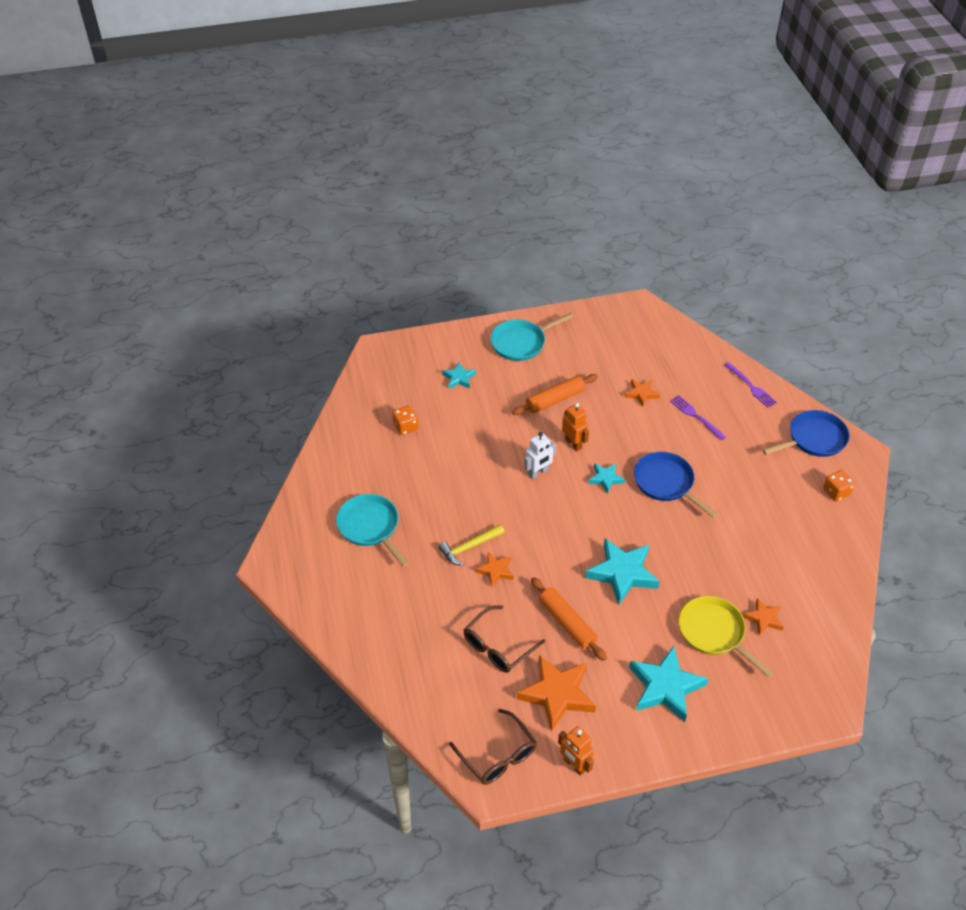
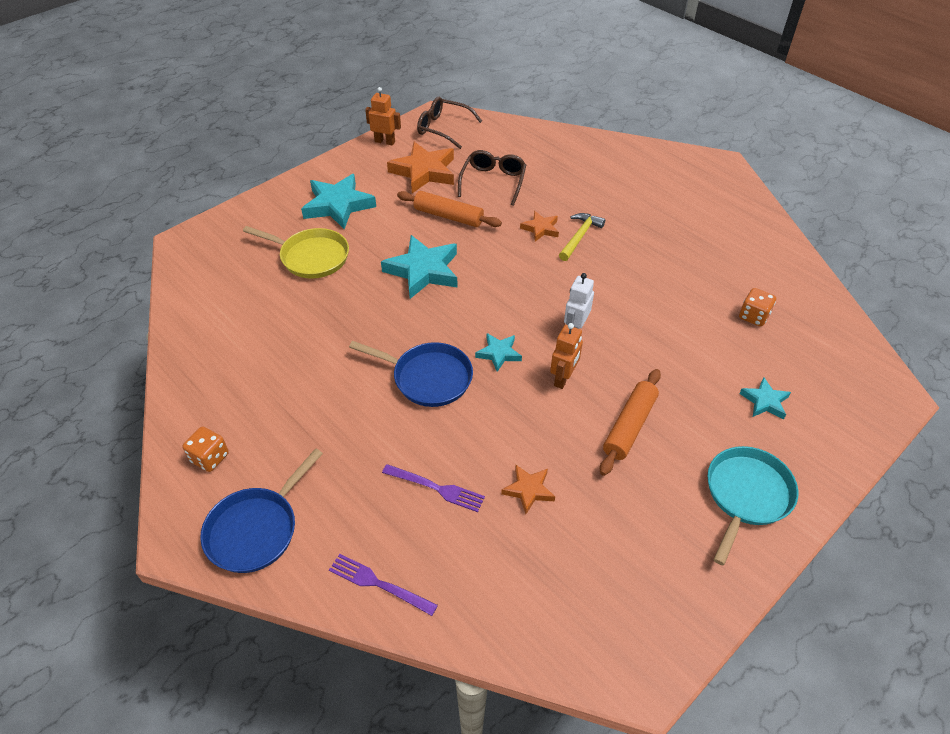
camera: 150 degrees right, 0 degrees up
(370, 527) = (679, 218): turquoise pan -> none
(573, 443) = (563, 378): orange robot -> orange robot turned 90 degrees counterclockwise
(764, 618) = (266, 286): orange star -> none

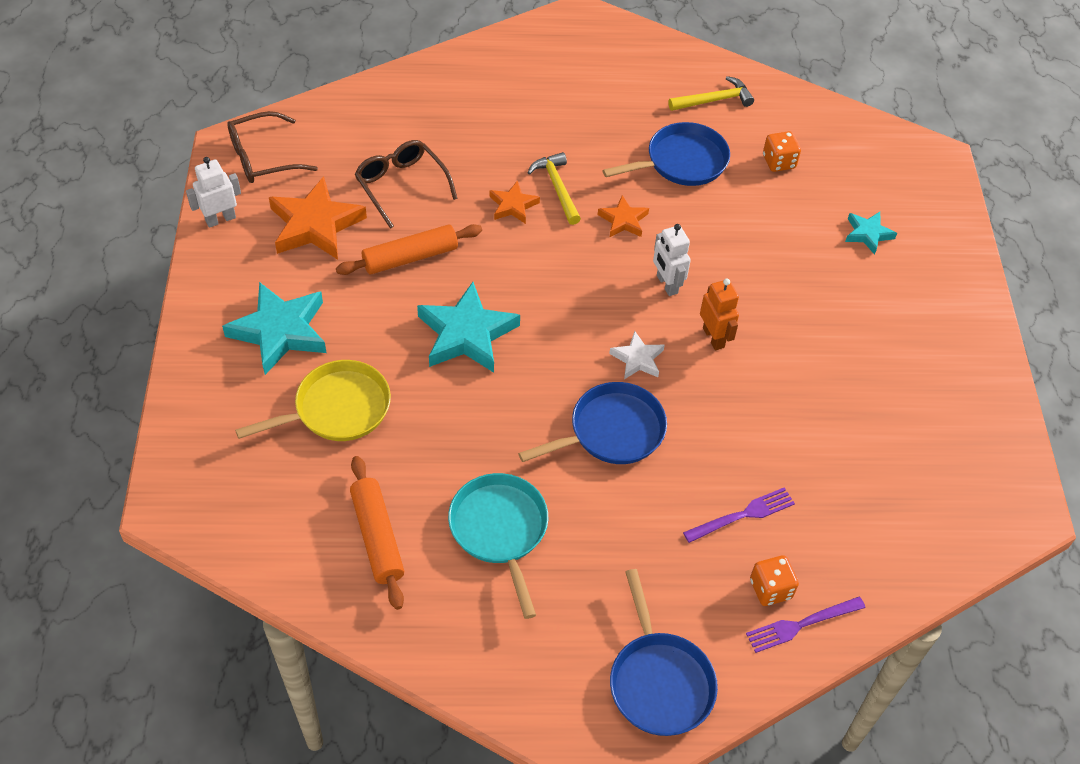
camera: 50 degrees left, 5 degrees up
(210, 458) = (534, 669): orange dice -> orange dice (770, 589)
(385, 142) = (220, 219): orange robot -> white robot
(499, 353) = (637, 359): turquoise star -> white star
(528, 490) = (805, 453): orange star -> orange star (623, 220)
(629, 426) = (807, 336): orange rolling pin -> orange rolling pin (377, 537)
(681, 273) = (682, 162): none -> blue pan
(746, 495) = (939, 322): turquoise pan -> turquoise pan (500, 530)
(753, 255) = (714, 100): none -> yellow hammer

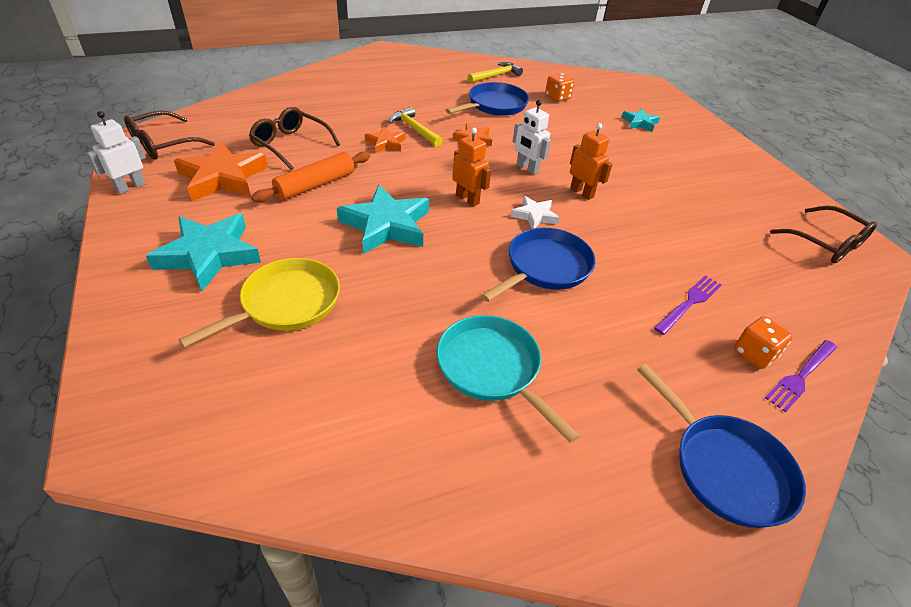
camera: 20 degrees left, 10 degrees down
(377, 537) = (370, 408): orange rolling pin -> none
(572, 317) = (467, 199): none -> orange robot
(971, 484) = (826, 243): none -> brown glasses

